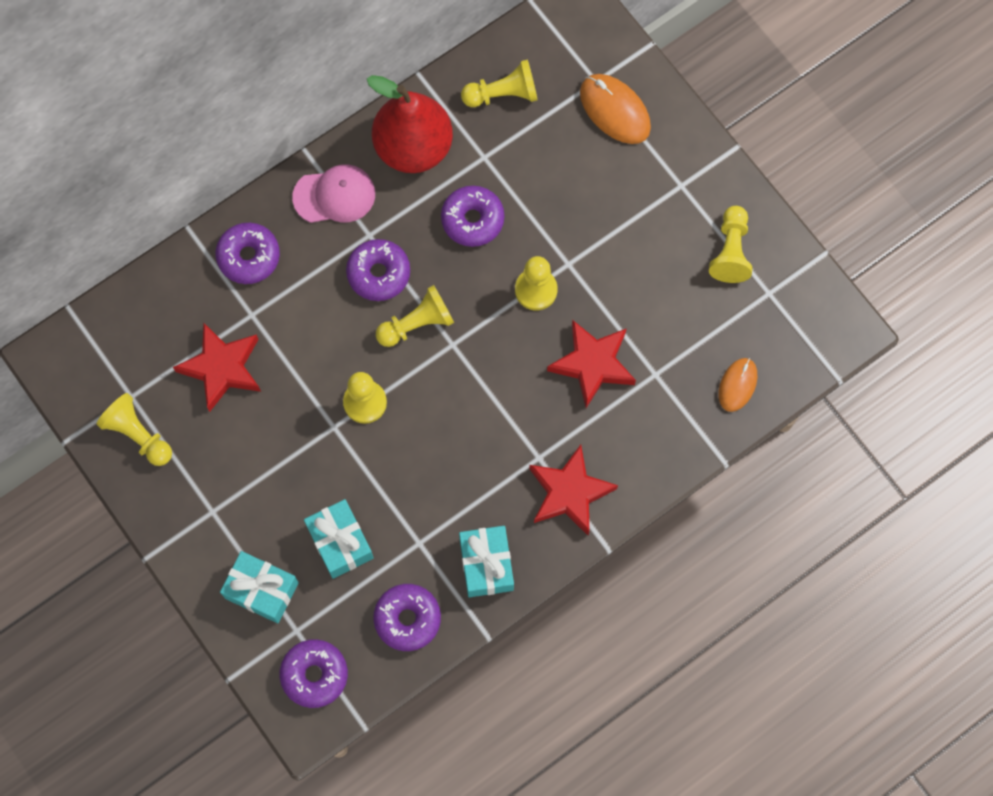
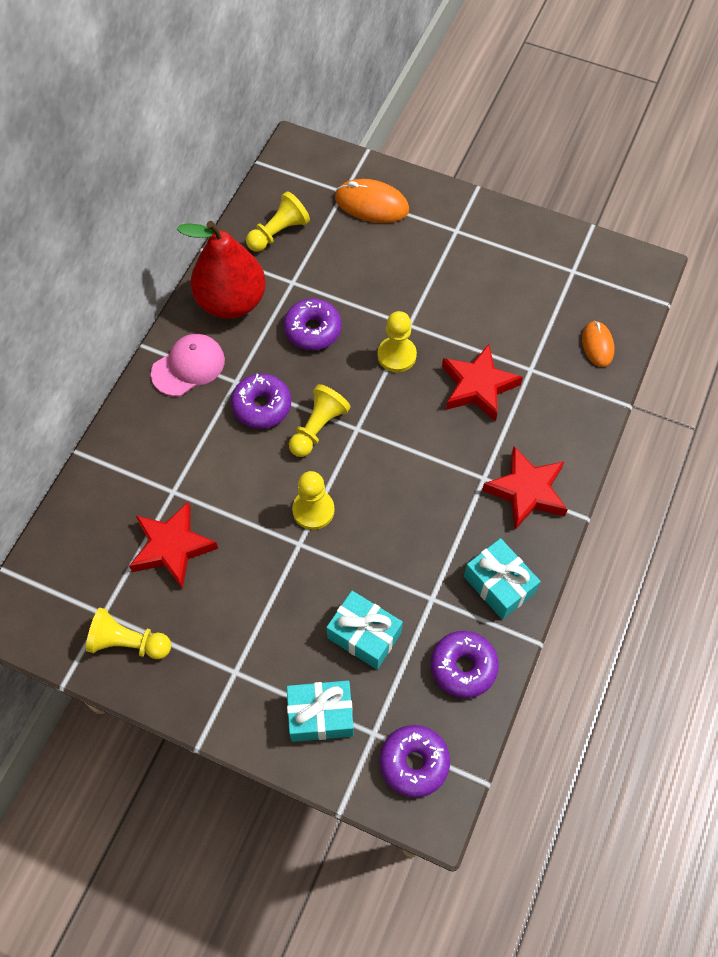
camera: 30 degrees left, 10 degrees down
(249, 257) = (143, 447): purple donut -> none
(730, 251) = (524, 256): yellow pawn -> none

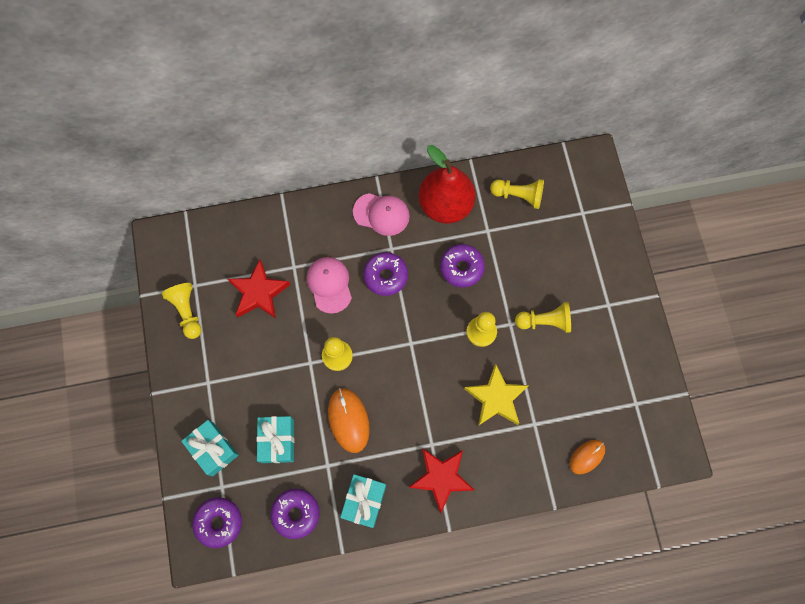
camera: 55 degrees right, 10 degrees up
(225, 467) = (329, 285): none -> pink cap
(318, 428) = (394, 319): yellow pawn -> yellow pawn (544, 321)
(371, 204) = (586, 237): orange mouse -> orange mouse (348, 420)
(478, 386) = (496, 398): red star -> yellow star

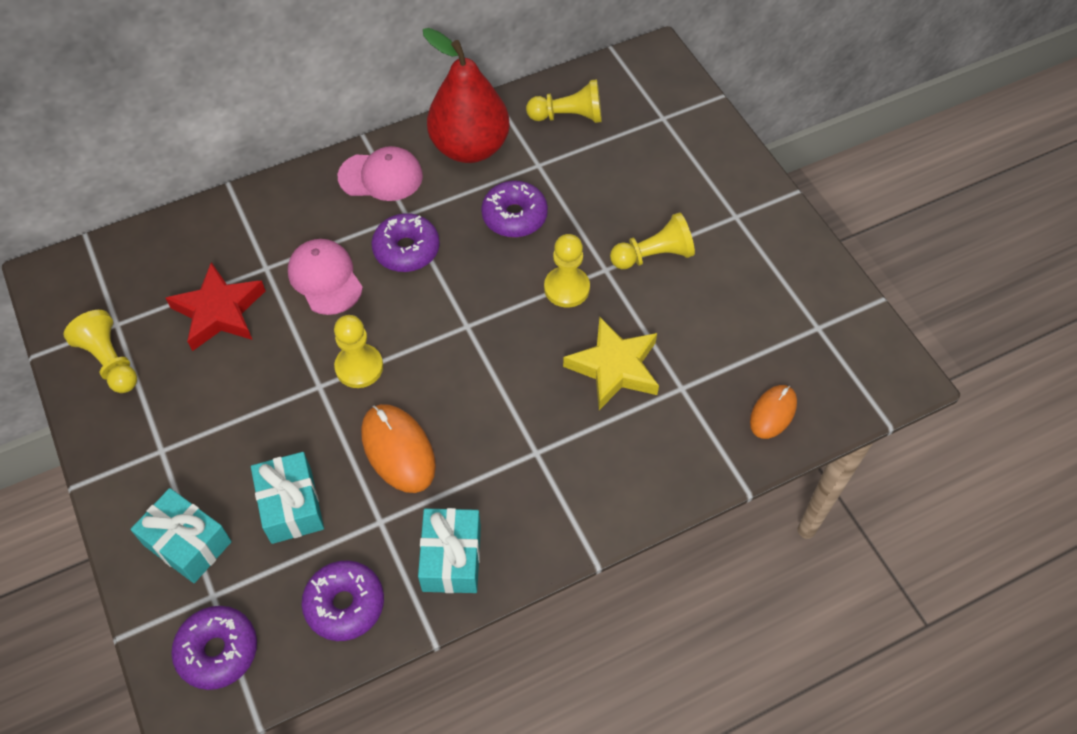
camera: 15 degrees left, 15 degrees down
(441, 478) = (564, 495): red star -> none

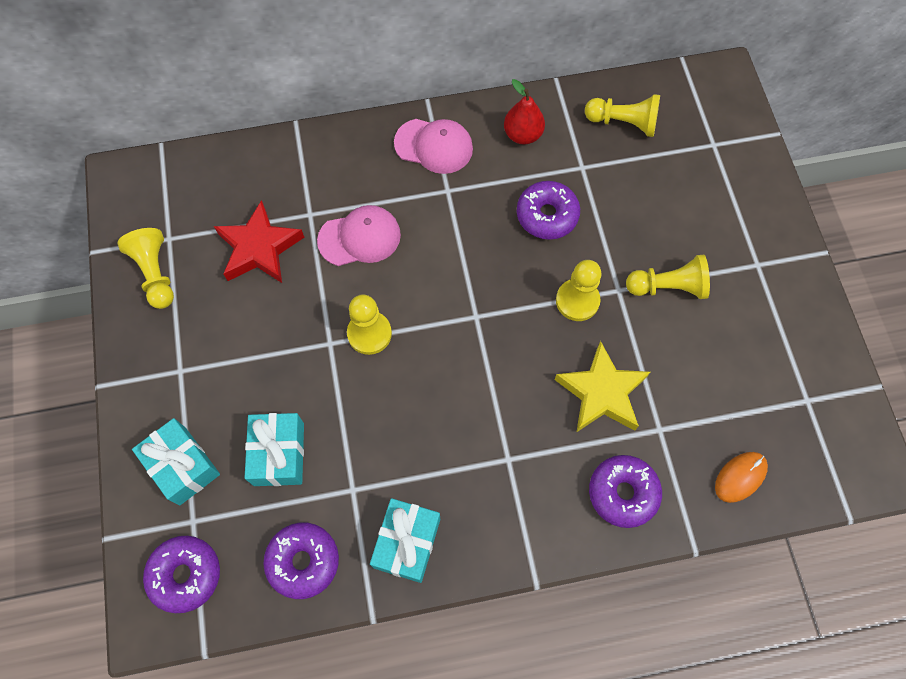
camera: 15 degrees right, 10 degrees up
(325, 278) = (360, 237): pink cap -> pink cap turned 90 degrees clockwise
(398, 450) = (385, 424): orange mouse -> none
(406, 250) = (439, 226): purple donut -> purple donut (623, 493)
(470, 147) = (523, 134): red pear -> red pear, size x0.52

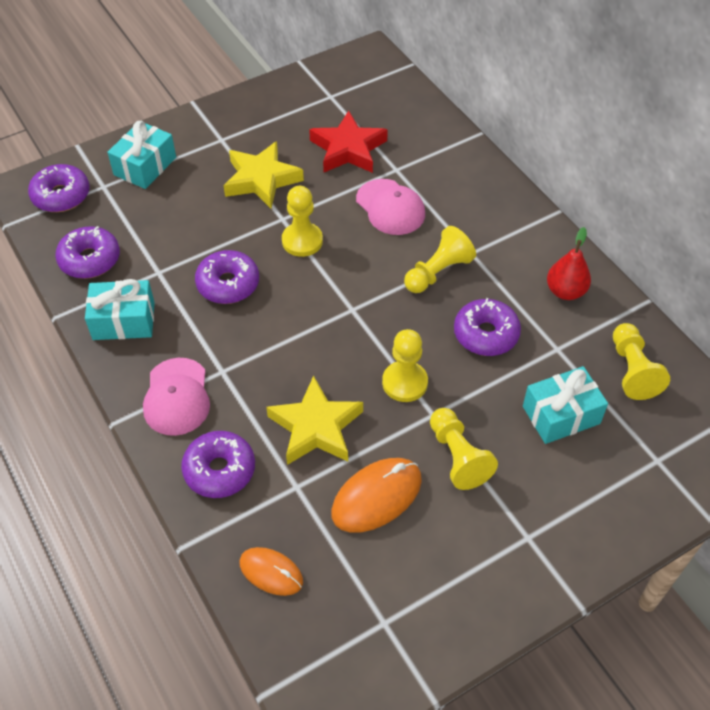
camera: 70 degrees right, 15 degrees down
(155, 273) = (296, 99): yellow pawn -> yellow pawn (438, 272)
(263, 347) = (261, 179): none -> yellow star
(279, 454) = (173, 217): turquoise gift -> turquoise gift (561, 415)
(398, 423) = (228, 284): none -> purple donut
(434, 146) = (512, 230): pink cap -> pink cap (177, 397)
(689, 365) = (376, 497): none -> orange mouse

